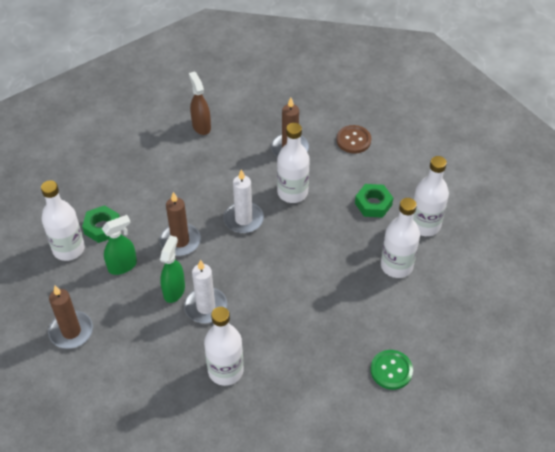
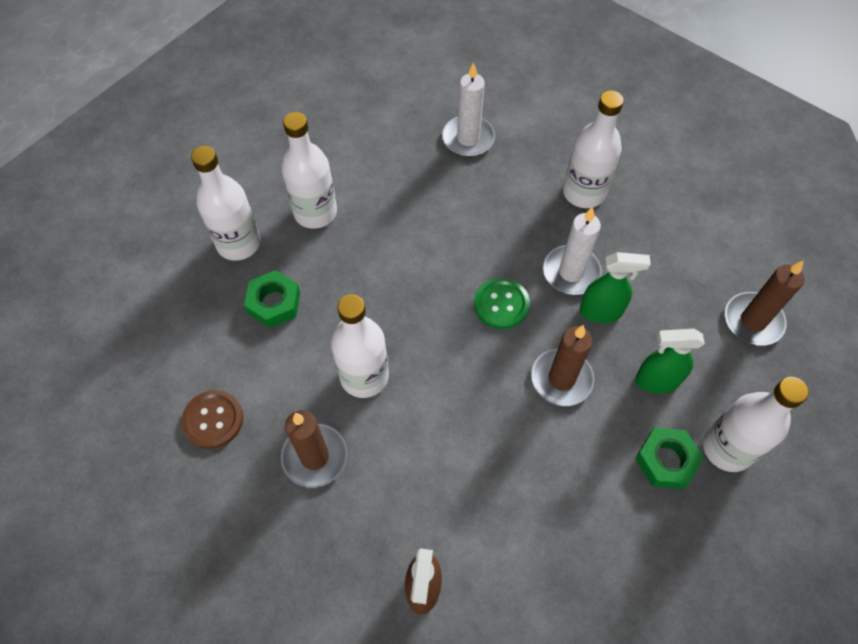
camera: 150 degrees left, 10 degrees up
(174, 290) = (601, 312): green spray bottle -> green spray bottle turned 135 degrees counterclockwise
(243, 219) = (457, 369): white candle -> white candle (468, 138)
(391, 370) = (411, 116): green button -> green button (501, 304)

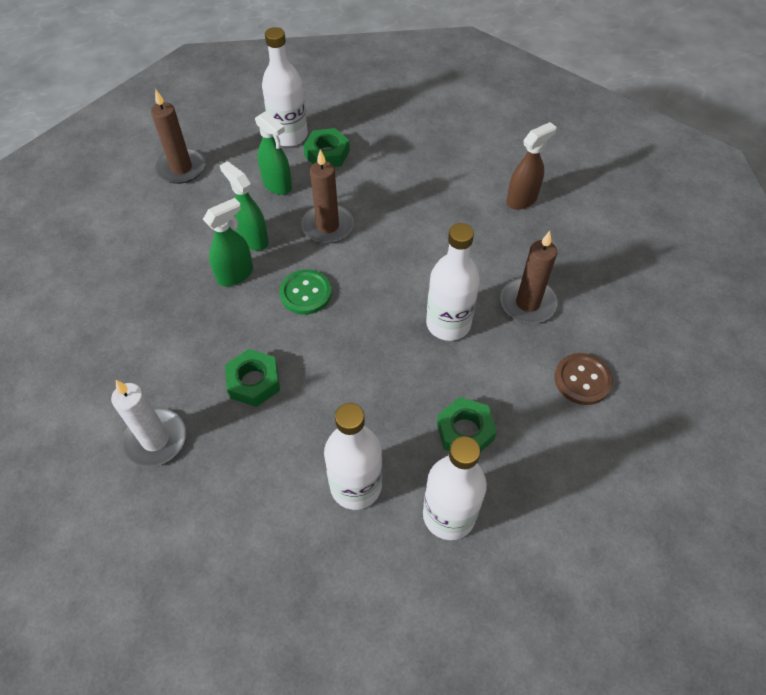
camera: 135 degrees left, 5 degrees down
(454, 215) = (254, 382): none -> green nut
(571, 272) = (235, 274): white candle -> green spray bottle
(584, 192) = (146, 316): white bottle -> none

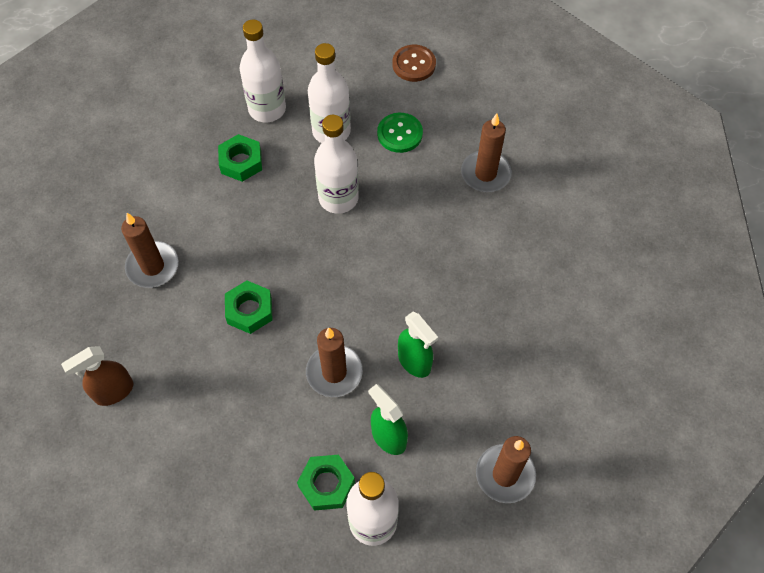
camera: 175 degrees left, 5 degrees up
(155, 439) = (485, 173): white candle -> brown candle
(235, 274) = (430, 319): green spray bottle -> none
(254, 382) = (409, 213): green nut -> green nut (249, 310)
(306, 293) = (361, 293): green button -> green button (399, 134)
(448, 324) = (232, 252): white bottle -> white bottle (338, 198)
(582, 380) = (132, 194): brown button -> brown button (414, 64)

